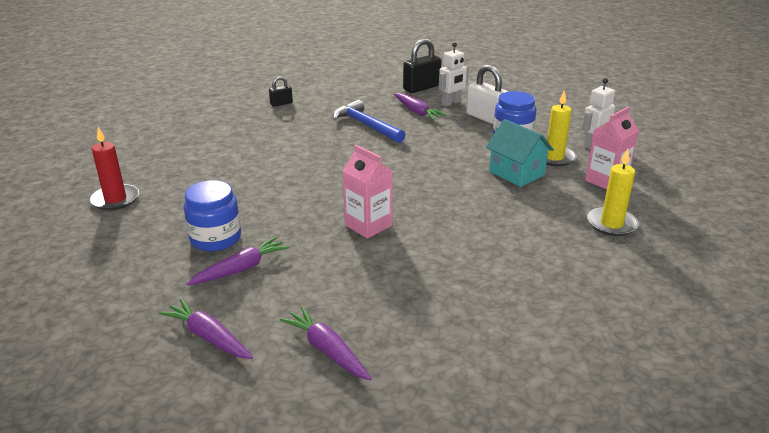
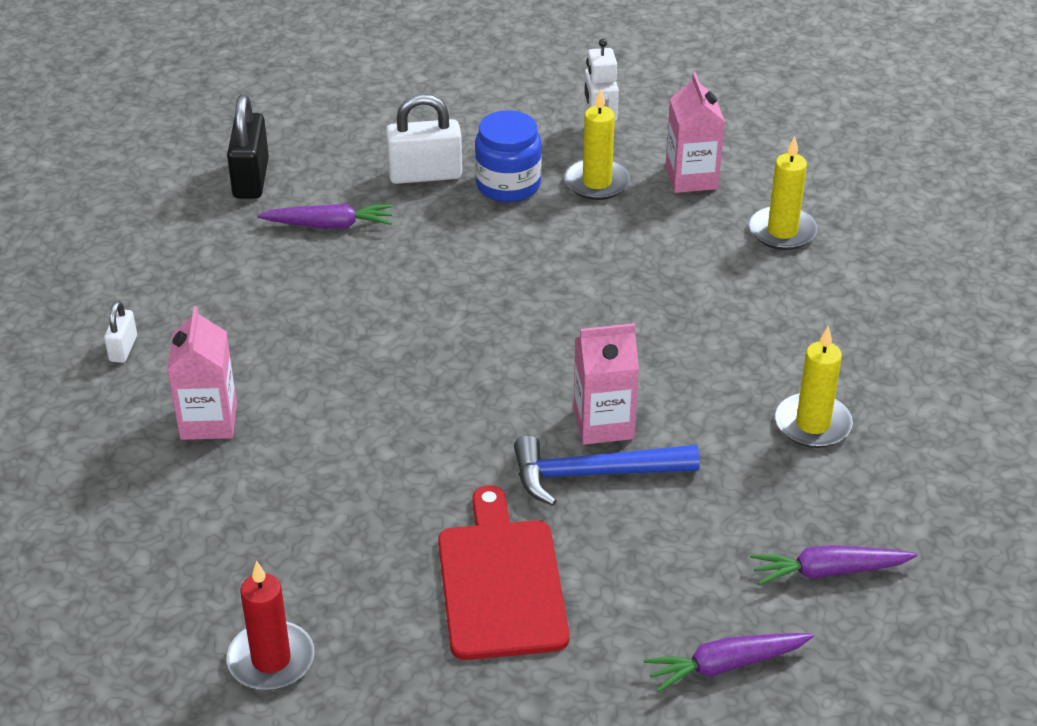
camera: 55 degrees left, 10 degrees up
(215, 238) = (501, 583): blue jar -> red cutting board
(241, 269) = (601, 584): purple carrot -> none
(256, 133) = (208, 421): none -> pink carton
(281, 103) = (123, 349): black padlock -> white padlock
(366, 125) = (315, 295): blue hammer -> blue hammer (593, 474)
(451, 103) = (340, 179): white robot -> none
(455, 296) = (812, 424): none -> yellow candle
(516, 173) = (603, 234): turquoise house -> none

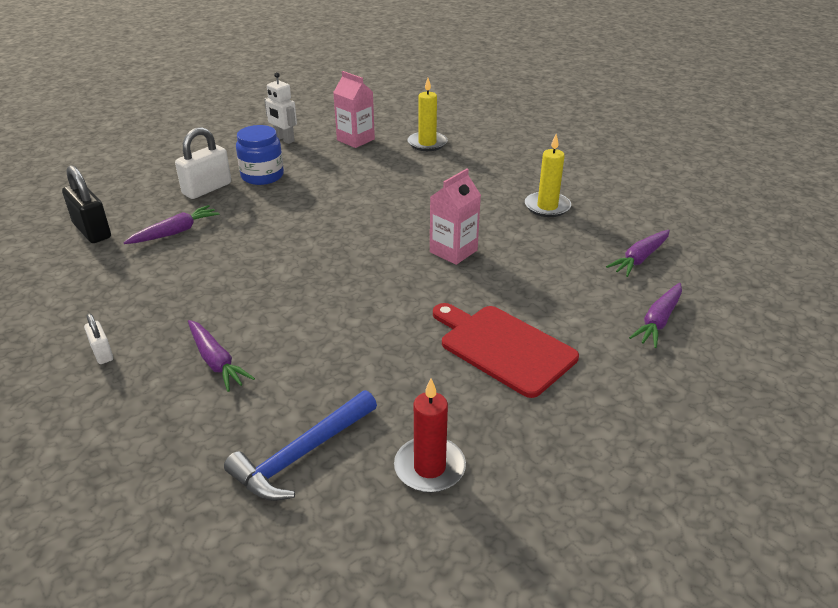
camera: 40 degrees left, 5 degrees down
(208, 421) = (216, 362): pink carton -> purple carrot
(593, 474) = (479, 274): blue hammer -> blue hammer (301, 455)
(597, 183) = (310, 158): yellow candle -> none

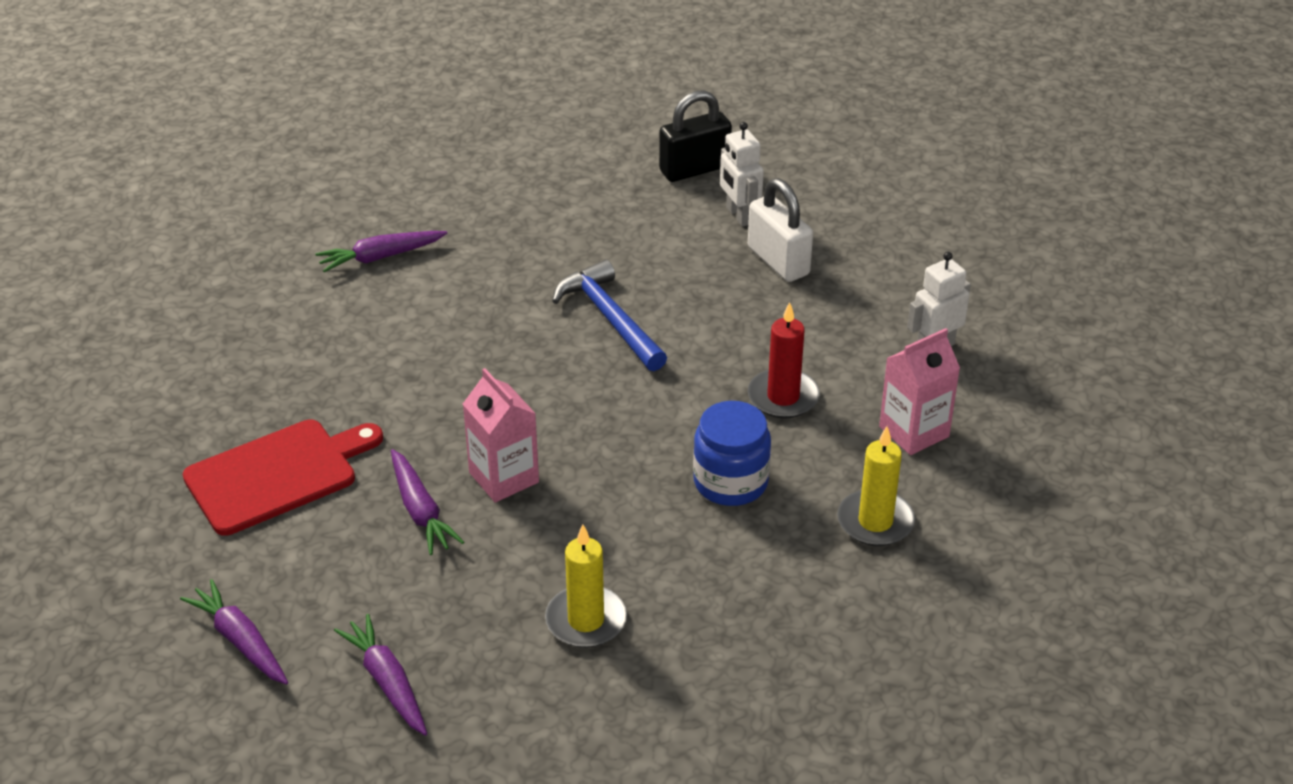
camera: 105 degrees right, 5 degrees up
(102, 353) = (437, 186): white padlock -> none
(154, 207) = (739, 215): none -> white robot
(175, 232) = (664, 232): purple carrot -> purple carrot (421, 511)
(262, 176) = (803, 315): blue jar -> blue jar (730, 482)
(301, 455) = (213, 302): blue hammer -> blue hammer (610, 318)
(429, 467) = (143, 379): red candle -> red candle (783, 397)

